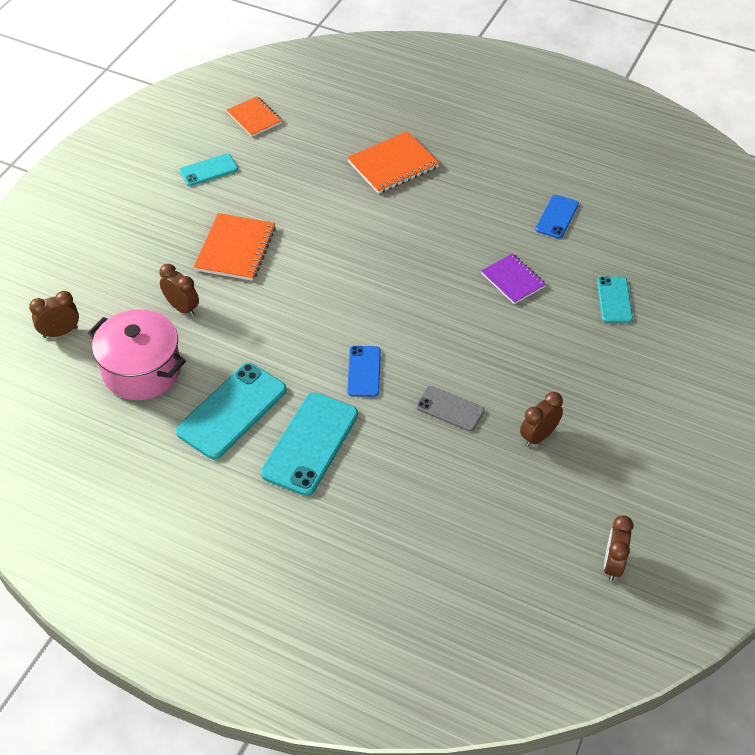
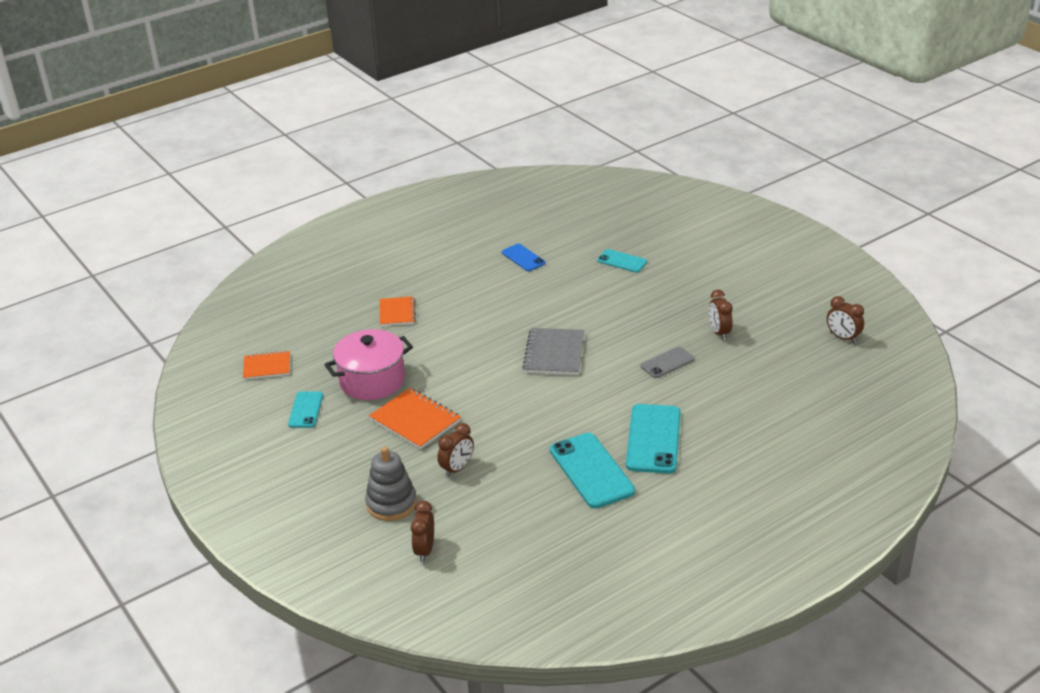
camera: 60 degrees left, 15 degrees down
(111, 283) = (391, 503): none -> grey stacking toy
(142, 370) = (510, 510): pink pot -> pink pot (372, 381)
(182, 308) = (457, 468): brown clock -> brown clock turned 150 degrees clockwise
(310, 443) = (653, 439): turquoise phone -> turquoise phone turned 45 degrees clockwise
(364, 371) = (602, 391): blue phone -> none
(393, 165) = (397, 312): orange notebook -> orange notebook, size x0.66
(404, 308) = (554, 353): none -> grey notebook
(513, 280) = (568, 296): purple notebook -> none

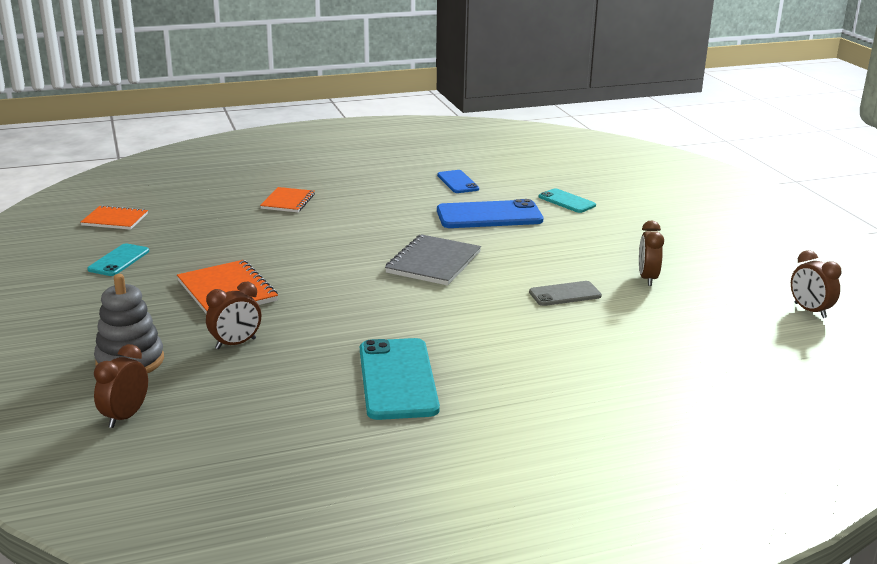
camera: 15 degrees right, 10 degrees down
(372, 381) = (211, 249): pink pot -> none
(569, 292) = (489, 216): none -> blue phone
(653, 439) = (499, 363): turquoise phone -> none

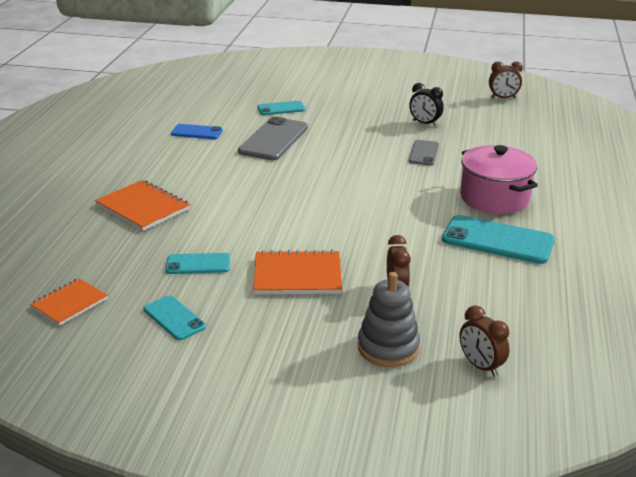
camera: 60 degrees left, 5 degrees up
(211, 246) = (198, 264): none -> turquoise phone
(288, 201) = (143, 207): orange notebook -> orange notebook, size x1.51
(433, 262) = (332, 180): grey notebook -> none
(489, 216) = (273, 139): blue phone -> grey phone
(502, 358) = (494, 198): none -> pink pot
(647, 278) = (425, 123): brown clock -> black clock

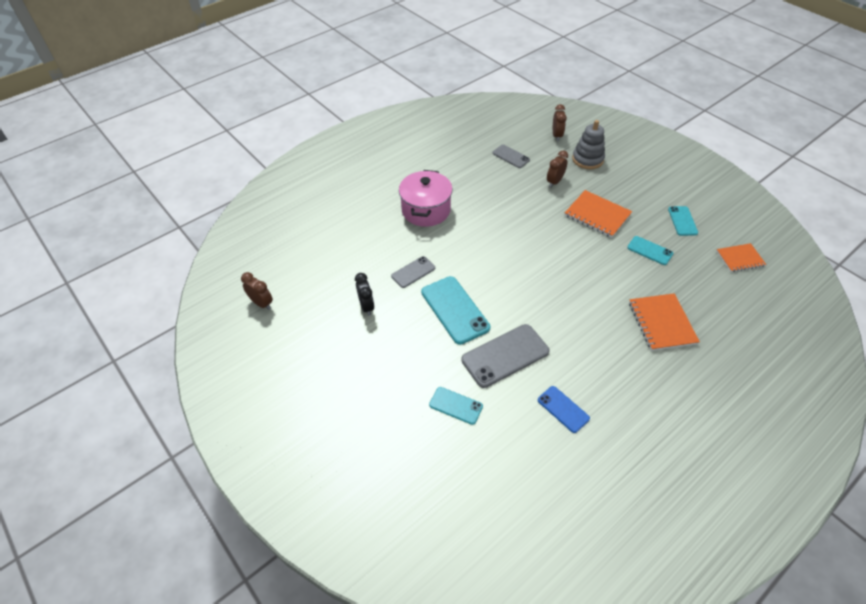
camera: 140 degrees left, 20 degrees up
(497, 240) = (466, 183): turquoise phone -> turquoise phone (454, 310)
(497, 298) = (511, 156): none -> grey phone

